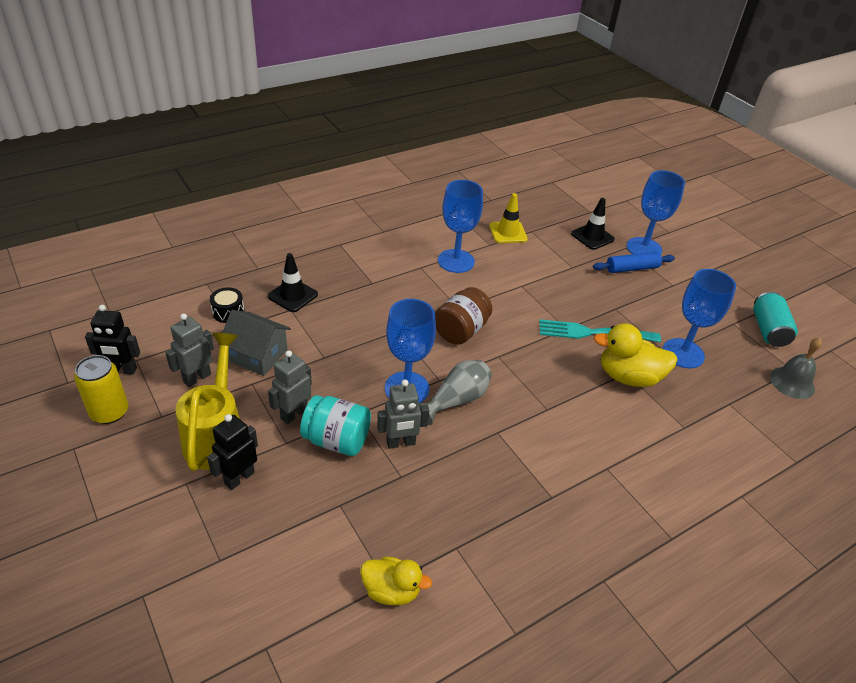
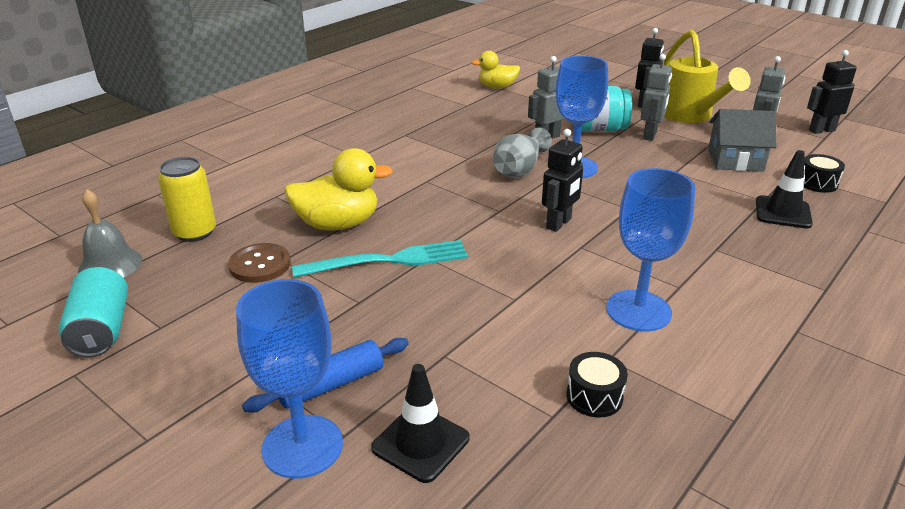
camera: 165 degrees right, 10 degrees down
(109, 412) = (783, 111): yellow can -> yellow can (195, 232)
(461, 331) = (559, 224): brown jar -> black robot
(508, 232) = (594, 396): yellow traffic cone -> black drum
(683, 353) = (260, 265): blue goblet -> brown button

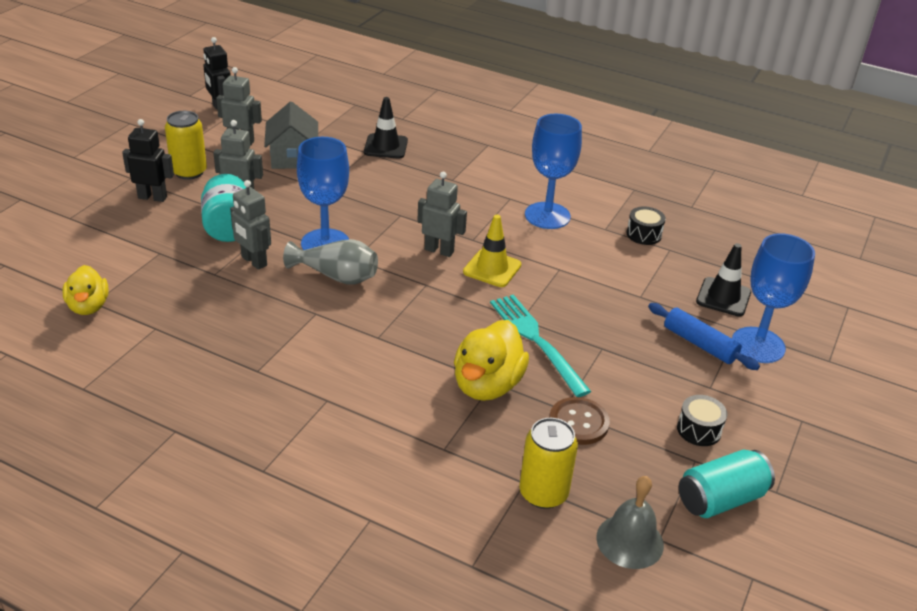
camera: 105 degrees left, 5 degrees up
(338, 224) = (487, 385): yellow duck -> yellow duck turned 135 degrees counterclockwise
(521, 251) = (492, 268): none -> yellow traffic cone
(559, 224) = (439, 250): black robot -> grey robot
(690, 116) = (189, 172): yellow watering can -> yellow can
(817, 183) = (330, 126): black drum -> black drum (699, 430)

